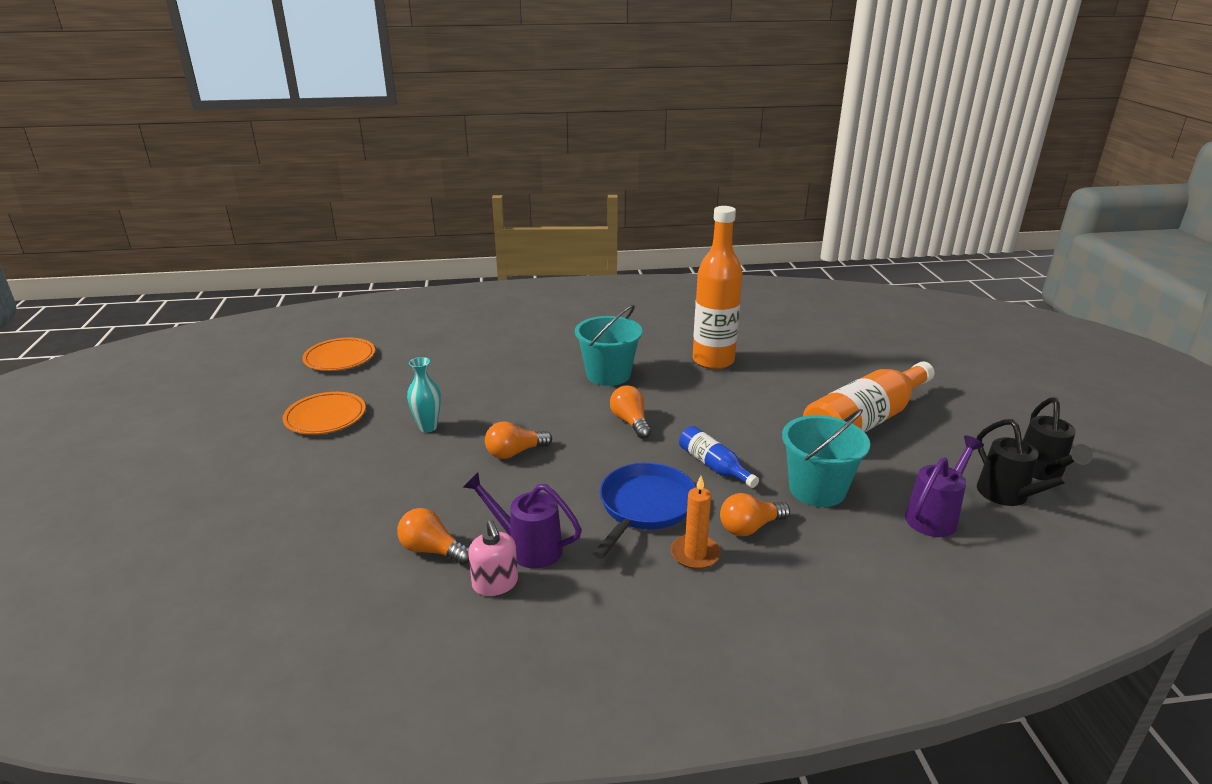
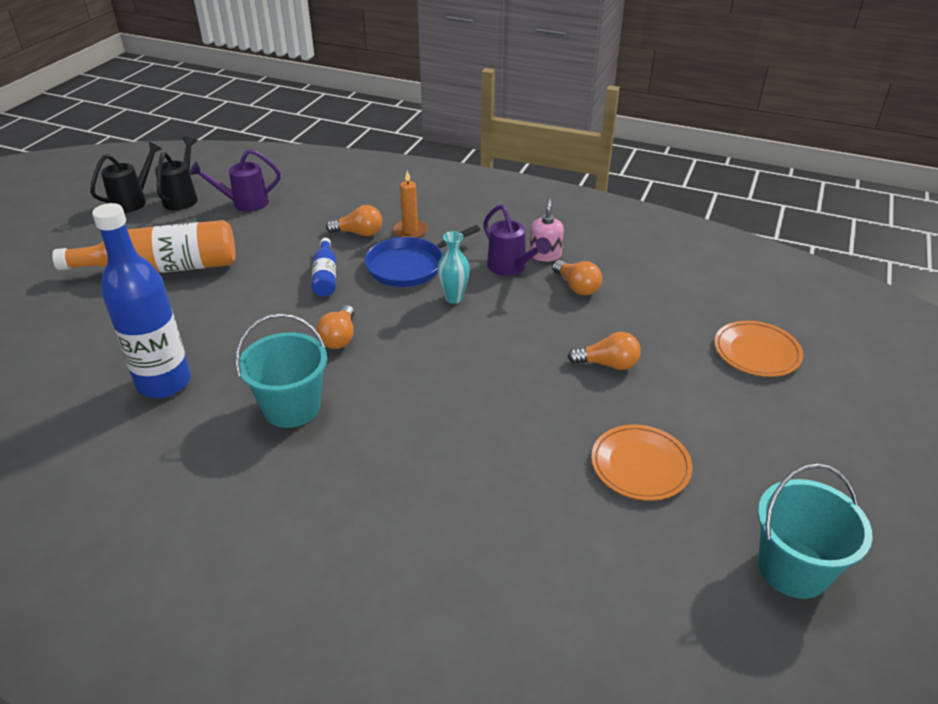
camera: 150 degrees left, 10 degrees up
(340, 358) = (604, 598): orange plate -> orange plate (756, 352)
(428, 427) = (531, 405): turquoise vase -> turquoise vase (454, 298)
(515, 453) = (467, 344): orange light bulb -> orange light bulb (607, 364)
(713, 361) = (164, 383): orange bottle -> blue bottle
(817, 489) = (283, 238): turquoise bucket -> turquoise bucket (793, 568)

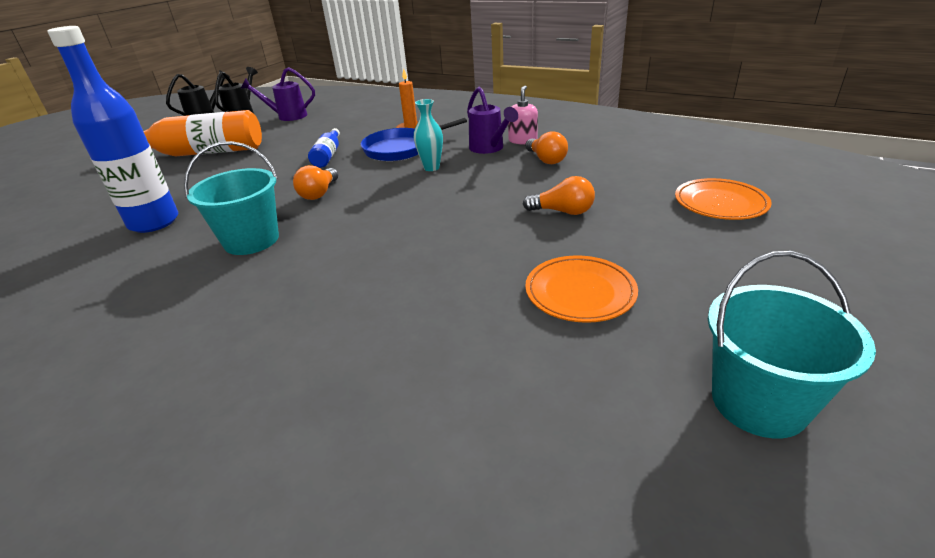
camera: 10 degrees right, 5 degrees down
(359, 233) = (368, 130): orange light bulb -> none

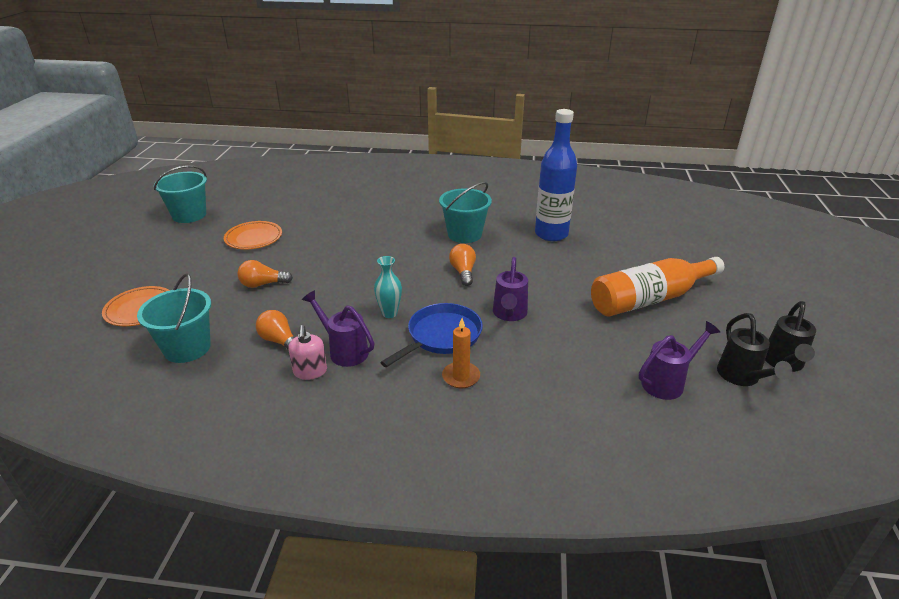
camera: 155 degrees right, 0 degrees up
(328, 156) = (509, 314): blue bottle -> purple watering can
(639, 164) = (187, 348): none -> turquoise bucket

